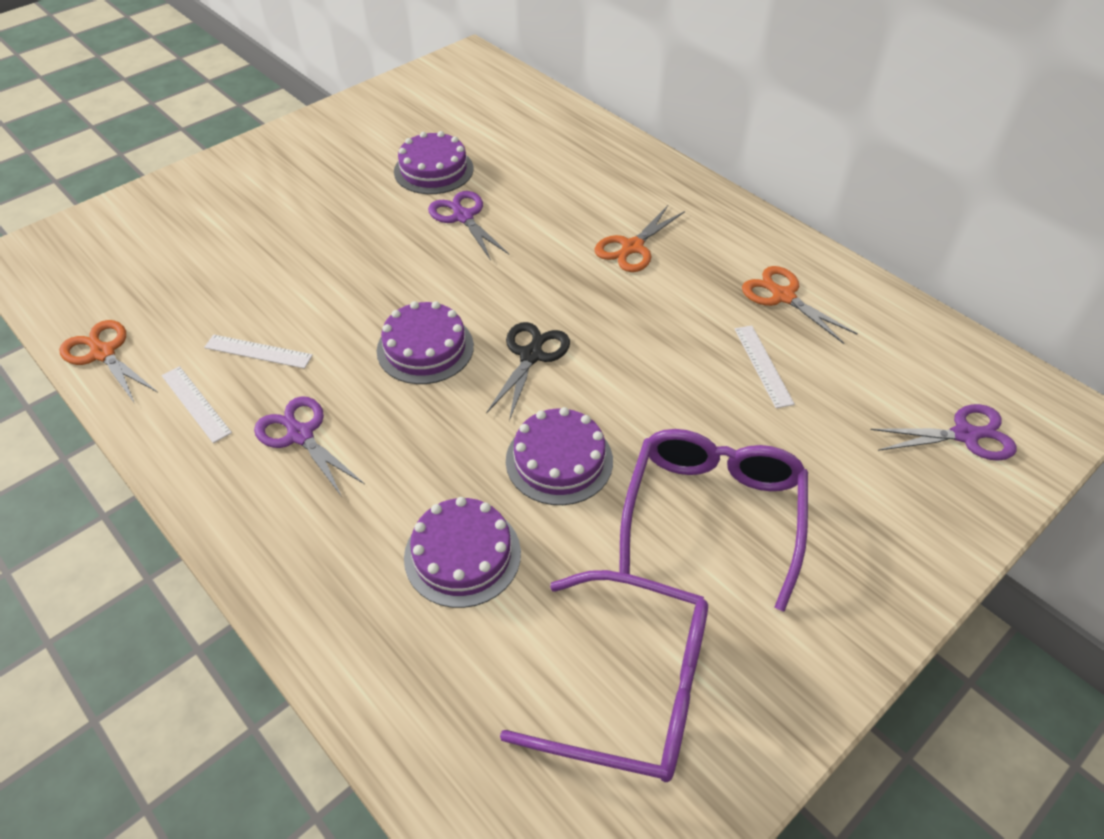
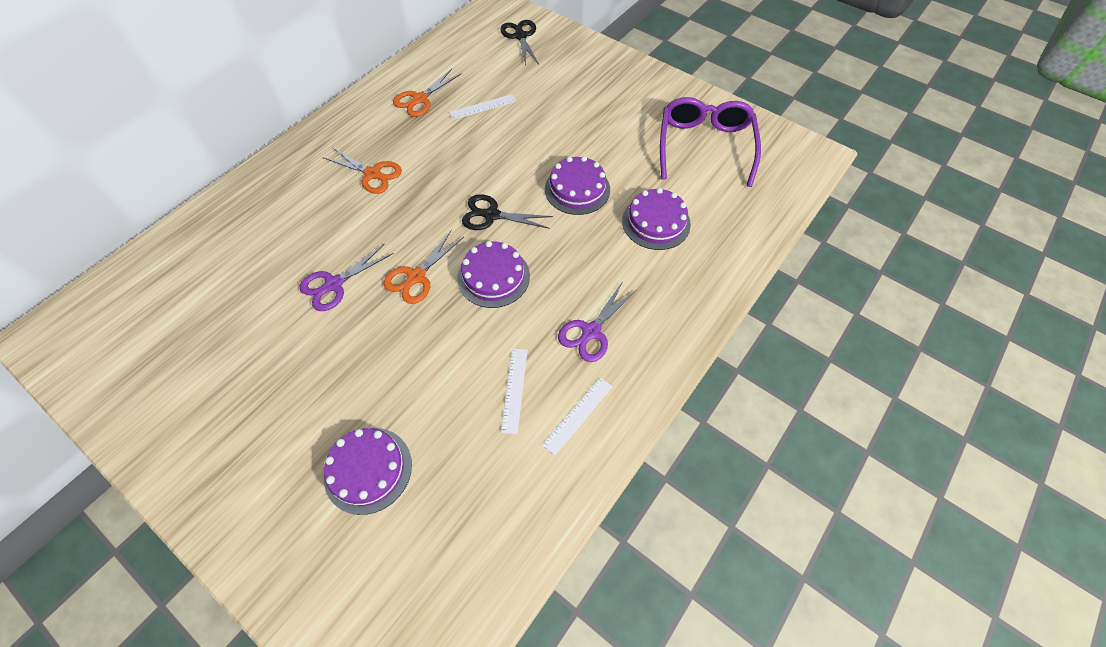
camera: 100 degrees left, 10 degrees up
(103, 353) = (537, 521): orange scissors -> orange scissors (416, 277)
(433, 170) = (260, 322): purple cake -> purple cake (368, 470)
(713, 513) = (596, 123): purple glasses -> none
(965, 435) = (520, 36): purple scissors -> black scissors

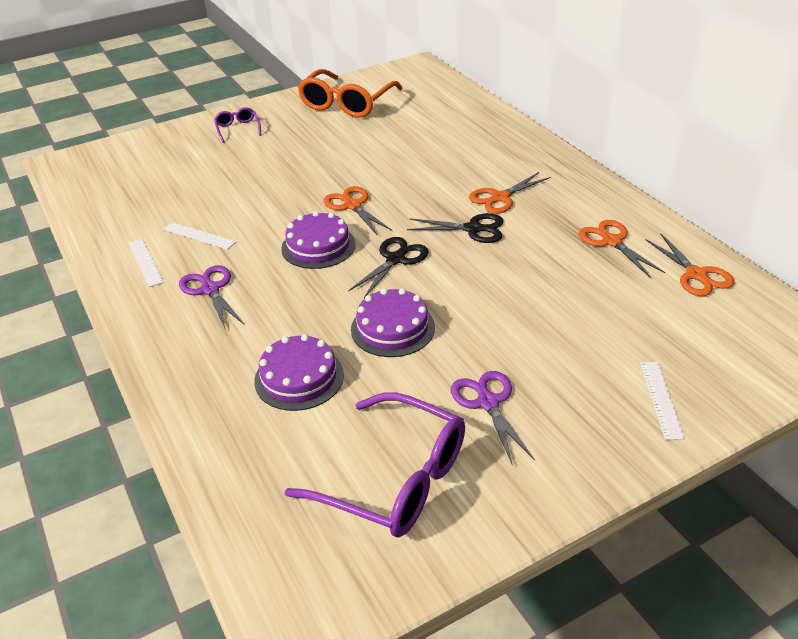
camera: 115 degrees right, 20 degrees down
(170, 376) = (347, 104): none -> orange glasses
(257, 483) = (238, 129): none -> purple glasses
(334, 284) = (376, 167): purple scissors -> purple scissors (488, 403)
(368, 470) = (204, 166): purple cake -> none
(447, 56) = (696, 275): none -> orange scissors
(483, 107) = (577, 286): white ruler -> white ruler (661, 399)
(520, 36) = (733, 352): black scissors -> black scissors (473, 229)

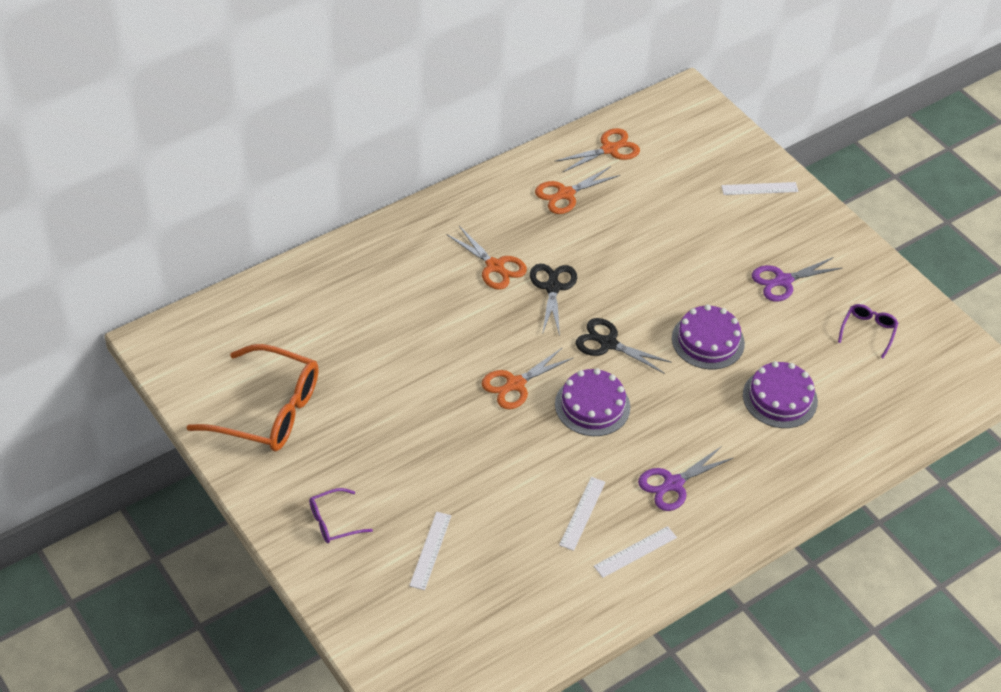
camera: 100 degrees left, 10 degrees up
(195, 166) = (430, 550): none -> white ruler
(395, 479) = (868, 331): purple glasses -> purple glasses, size x0.47

